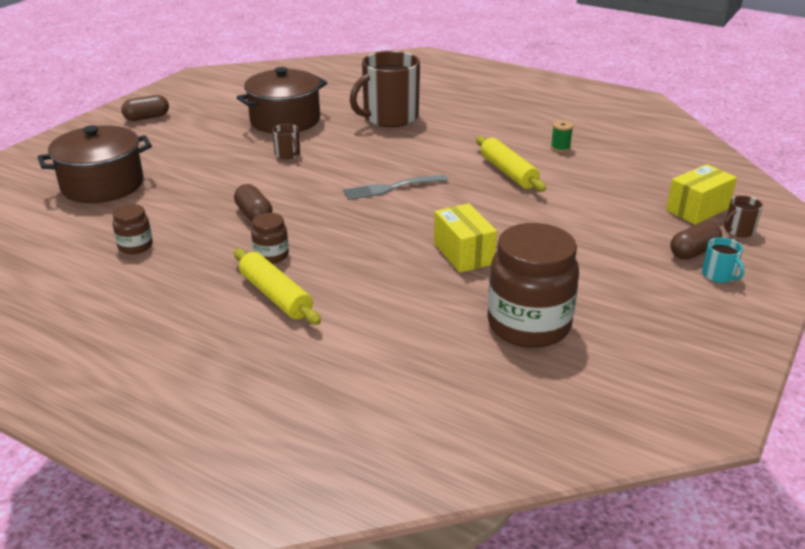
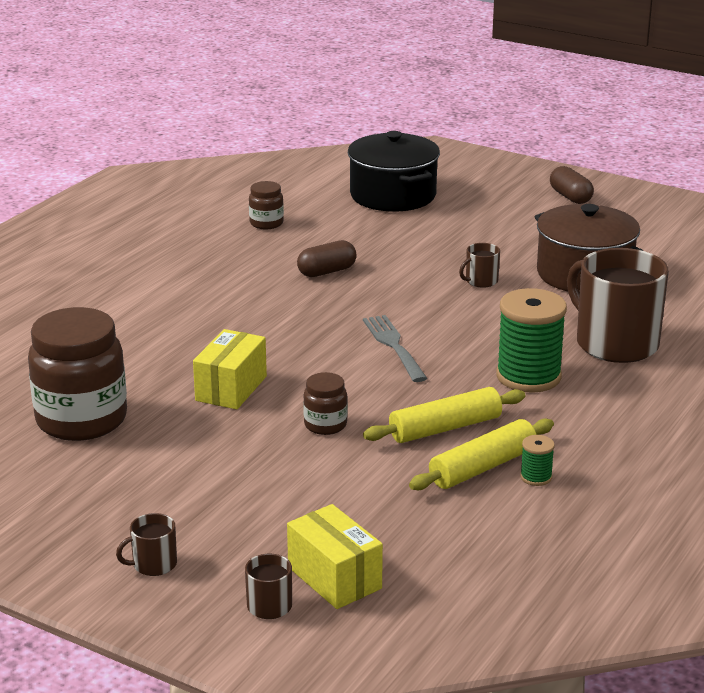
camera: 90 degrees right, 5 degrees down
(102, 185) = (393, 195): brown pot -> black pot
(271, 255) = (241, 285): brown jar -> brown jar (325, 425)
(276, 296) = (166, 291): yellow rolling pin -> yellow rolling pin (482, 467)
(436, 144) = (528, 377): none -> green spool
(463, 253) = (231, 388): yellow box -> yellow box turned 45 degrees counterclockwise
(693, 252) = (213, 553): brown capsule -> none
(719, 275) = (153, 564): turquoise mug -> brown mug

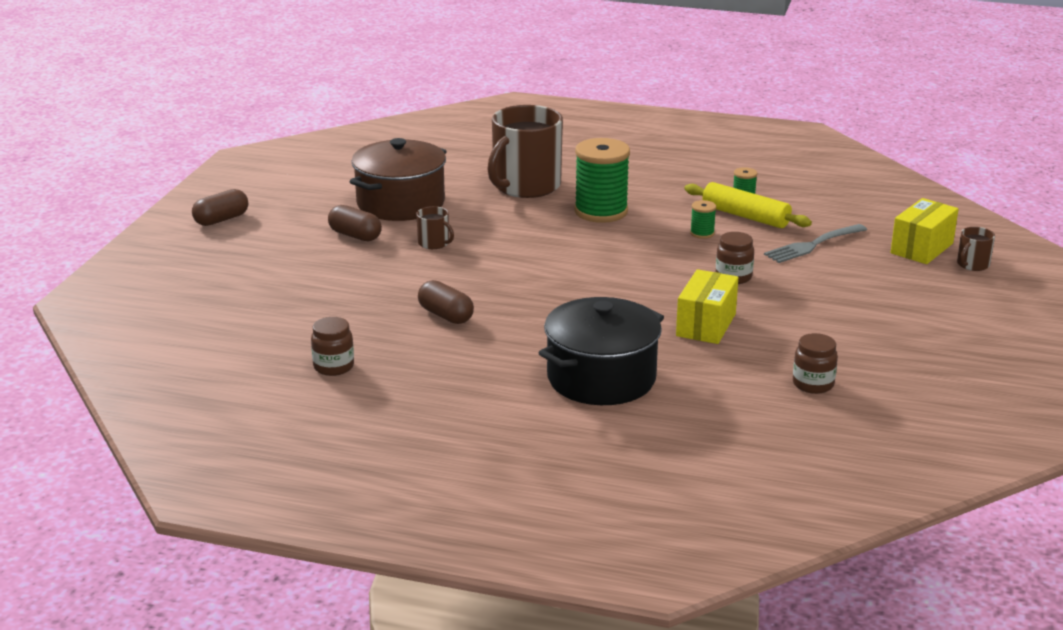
camera: 105 degrees left, 0 degrees up
(81, 420) = (813, 384): brown jar -> brown jar, size x0.47
(153, 564) = (973, 311): brown mug -> none
(231, 388) = (706, 325): yellow box -> yellow box turned 75 degrees counterclockwise
(393, 195) = (234, 306): black pot -> black pot (601, 378)
(394, 346) = (583, 266): grey fork -> grey fork (813, 245)
(445, 428) = (702, 233): yellow rolling pin -> green spool
(513, 248) = (355, 235): none -> brown capsule

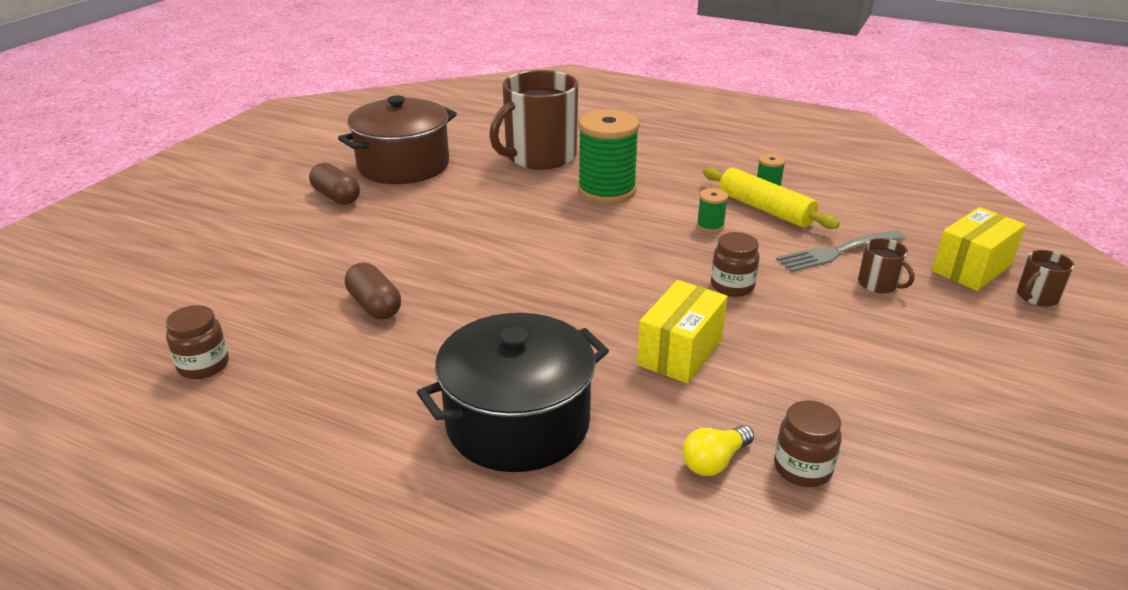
camera: 10 degrees right, 5 degrees up
(221, 220) = (217, 168): brown capsule -> none
(434, 243) = (412, 213): brown mug -> brown mug (879, 284)
(751, 386) = (714, 461): none -> yellow light bulb

